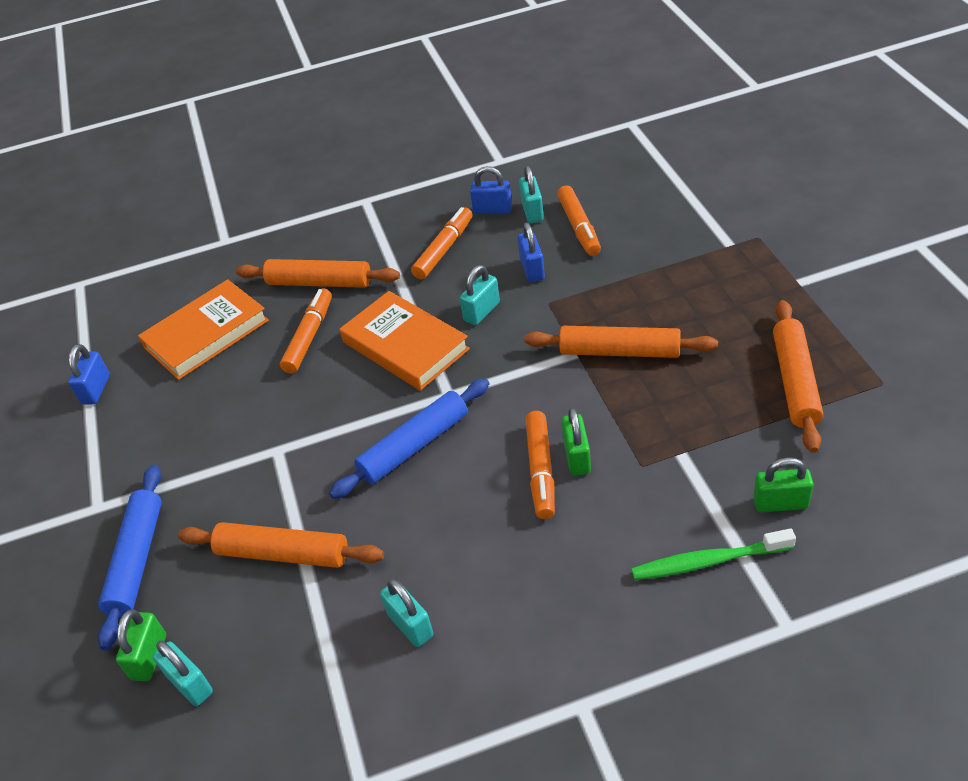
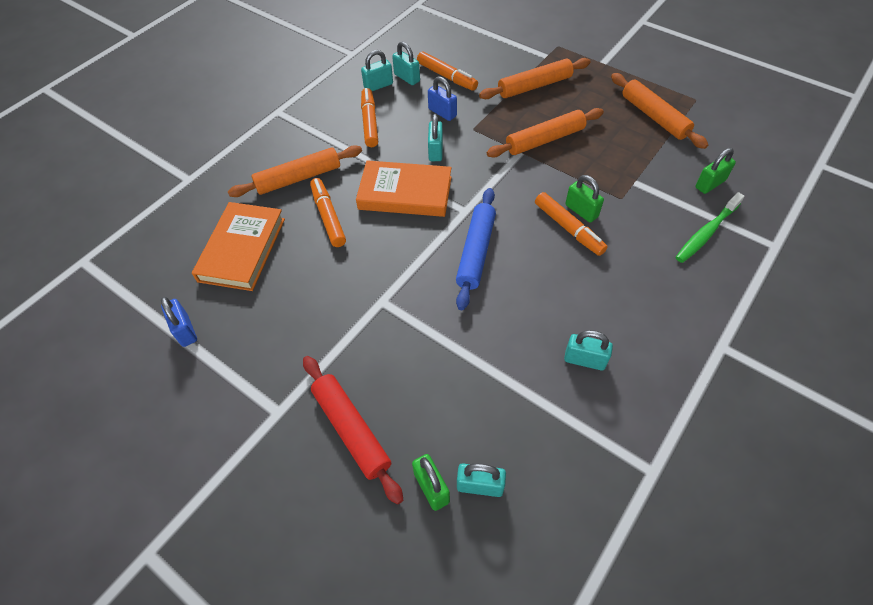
camera: 40 degrees left, 10 degrees up
(137, 560) = (352, 429): blue rolling pin -> red rolling pin
(283, 554) = (457, 365): orange rolling pin -> orange rolling pin (534, 86)
(492, 210) = (378, 85): blue padlock -> turquoise padlock

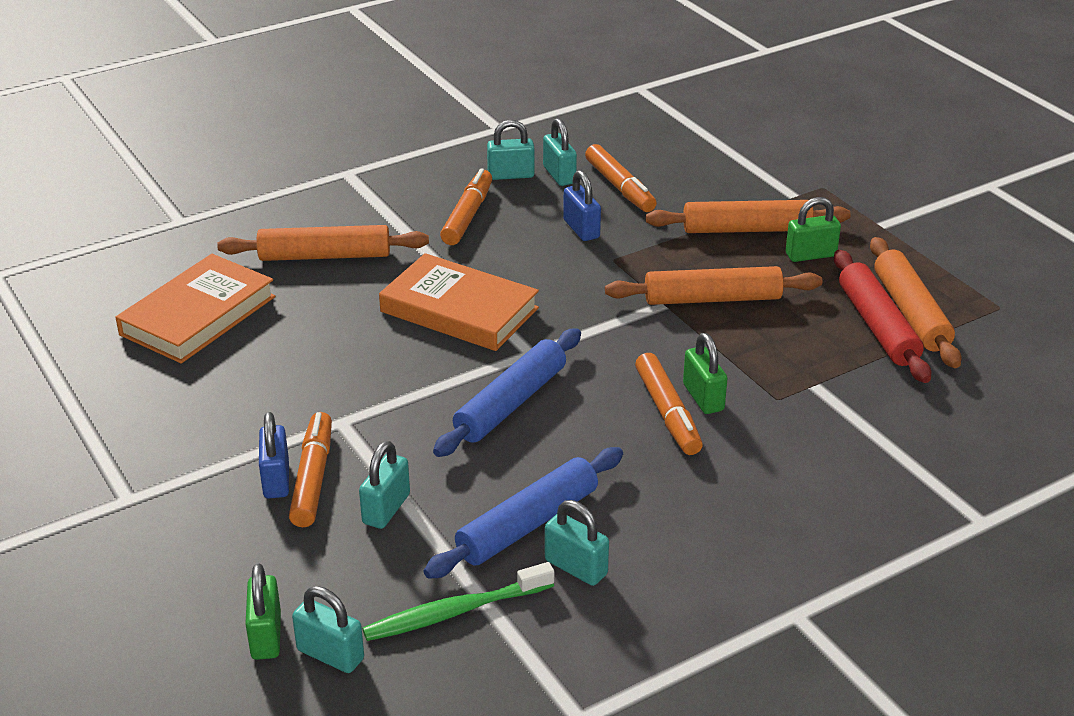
camera: 20 degrees right, 20 degrees down
(185, 330) = (71, 381): blue padlock -> blue padlock (276, 480)
(328, 216) = (335, 309): orange marker -> orange marker (313, 478)
(352, 429) = (207, 545): red rolling pin -> red rolling pin (878, 326)
(435, 151) = (538, 272): turquoise padlock -> turquoise padlock (386, 509)
(539, 338) = (528, 525): none -> blue rolling pin
(706, 233) = (880, 475): green toothbrush -> green toothbrush (454, 612)
(710, 184) = (935, 418): green padlock -> green padlock (810, 255)

